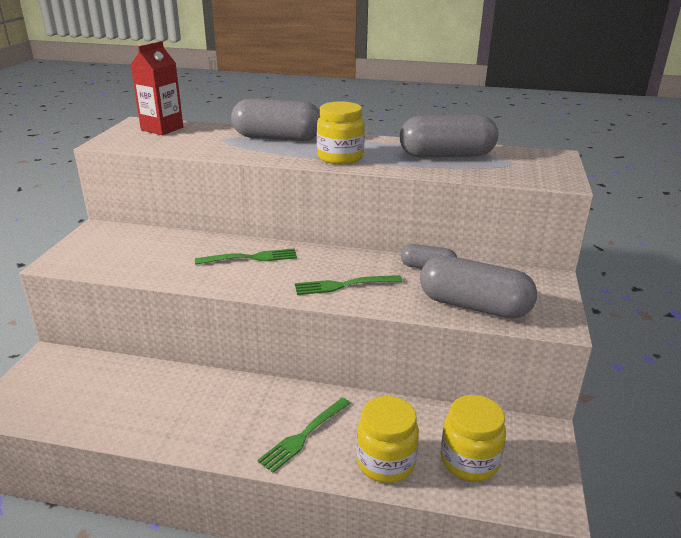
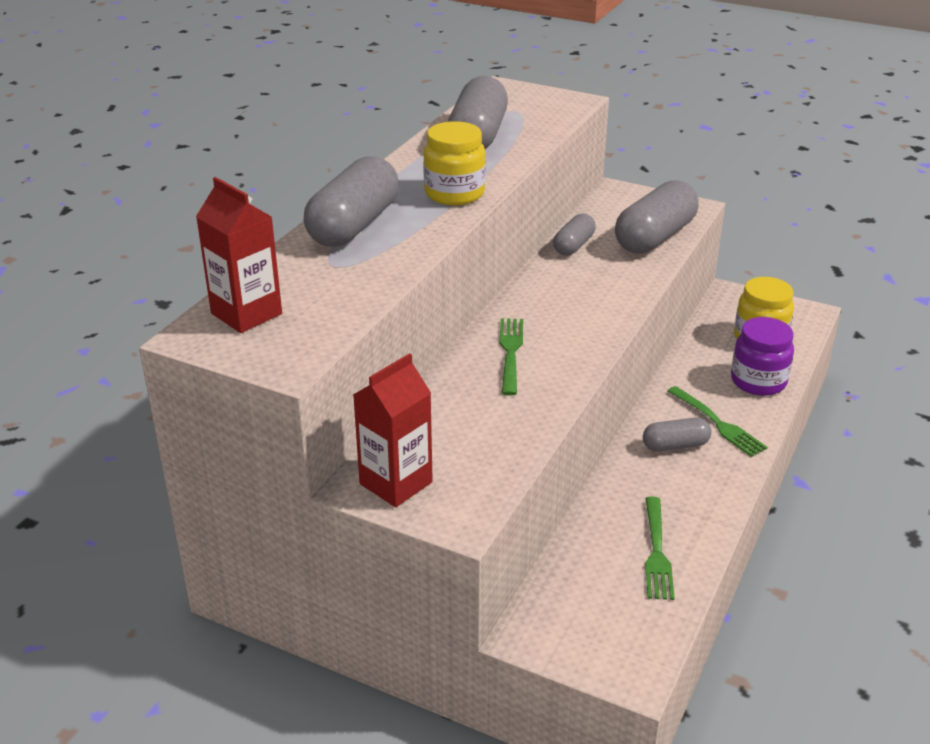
camera: 75 degrees left, 5 degrees up
(98, 238) = (396, 483): none -> red carton
(263, 410) = (675, 445): none -> grey capsule
(343, 285) = (596, 299): green fork -> green fork (656, 552)
(385, 462) = (758, 381): yellow jar -> purple jar

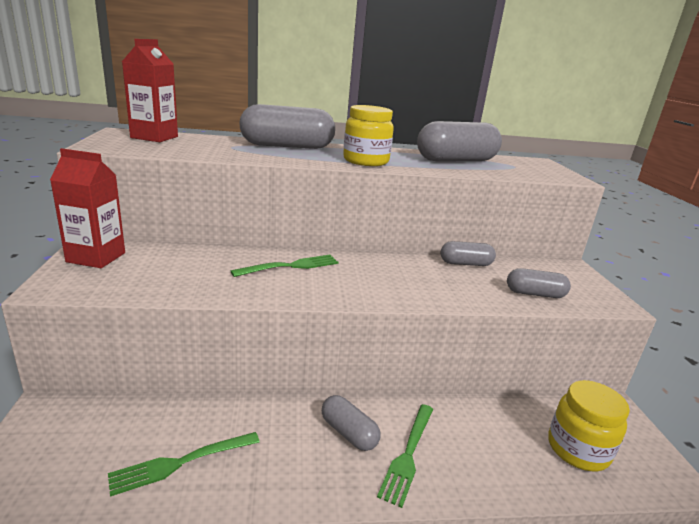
camera: 55 degrees right, 10 degrees down
(655, 237) = (535, 294): grey capsule -> grey capsule, size x0.54
(758, 381) = (506, 468): purple jar -> none

